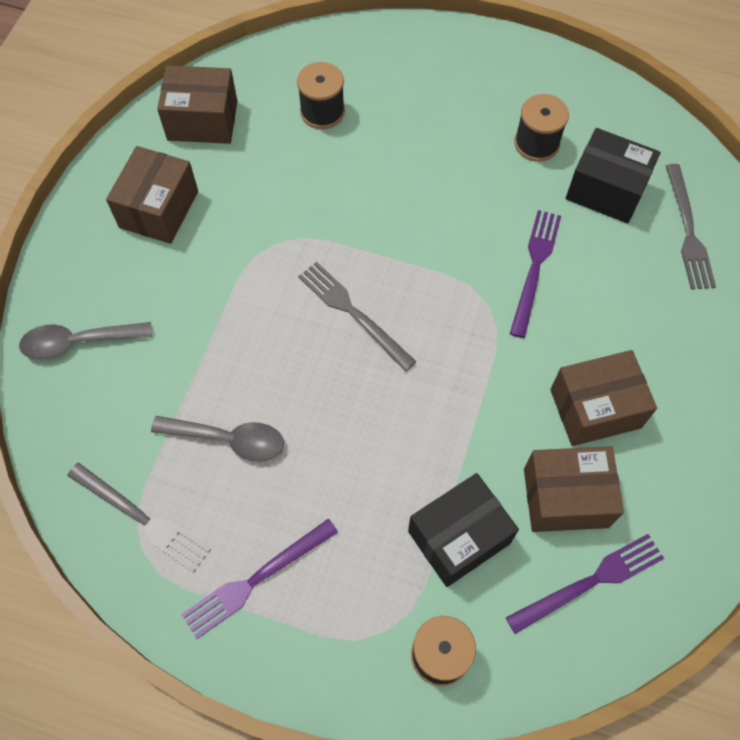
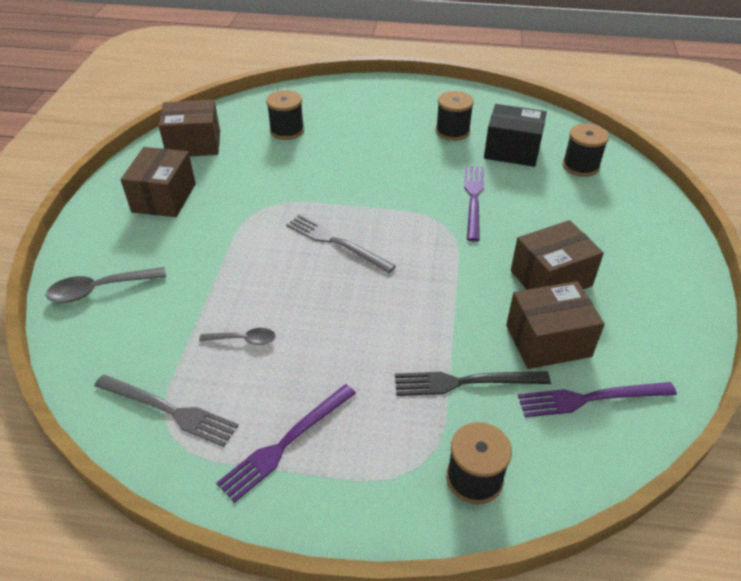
camera: 10 degrees left, 20 degrees down
(229, 439) = (244, 340): grey spoon -> grey spoon, size x0.62
(458, 537) = (465, 382): black box -> black fork
(590, 582) = (590, 399): purple fork -> purple fork turned 150 degrees counterclockwise
(688, 231) = (580, 166): grey fork -> black spool

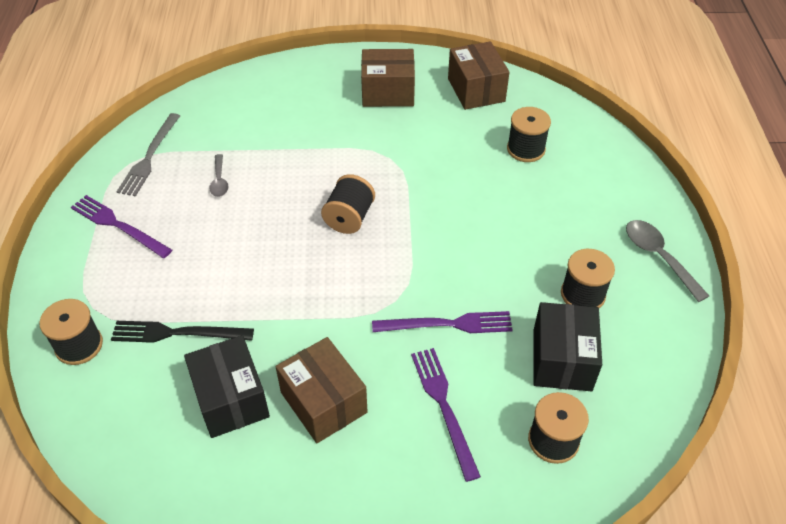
camera: 80 degrees right, 5 degrees up
(99, 289) = (267, 89): grey spoon -> grey spoon (658, 257)
(336, 242) = (349, 218): grey fork -> black spool
(465, 382) = (177, 333): black fork -> black fork turned 75 degrees counterclockwise
(548, 341) = (231, 399): brown box -> black box
(590, 399) = (158, 434): purple fork -> purple fork (444, 407)

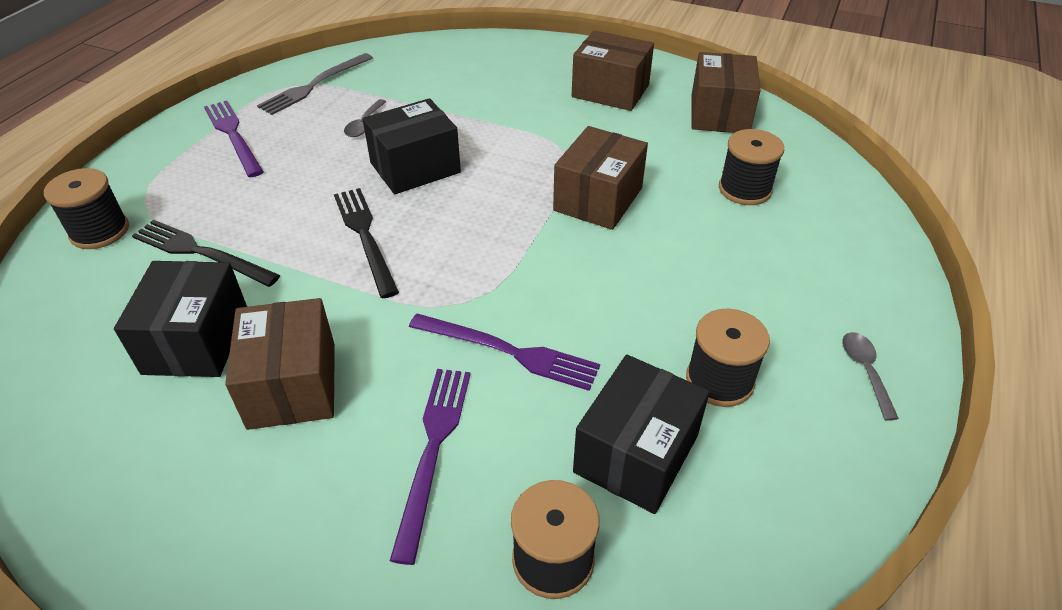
camera: 25 degrees right, 5 degrees down
(287, 207) = (415, 168): none -> black box
(291, 276) = (365, 237): none -> black fork
(349, 218) = (475, 198): black spool -> none
(434, 189) = (598, 199): none -> brown box
(658, 257) = (865, 371): grey spoon -> grey spoon, size x0.62

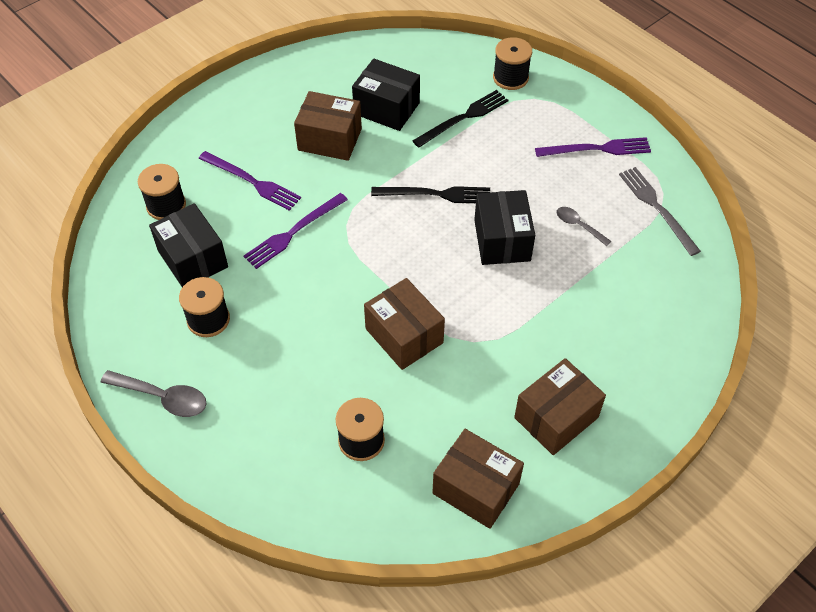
camera: 115 degrees right, 10 degrees up
(865, 371) = (163, 397): grey spoon -> grey spoon, size x1.61

